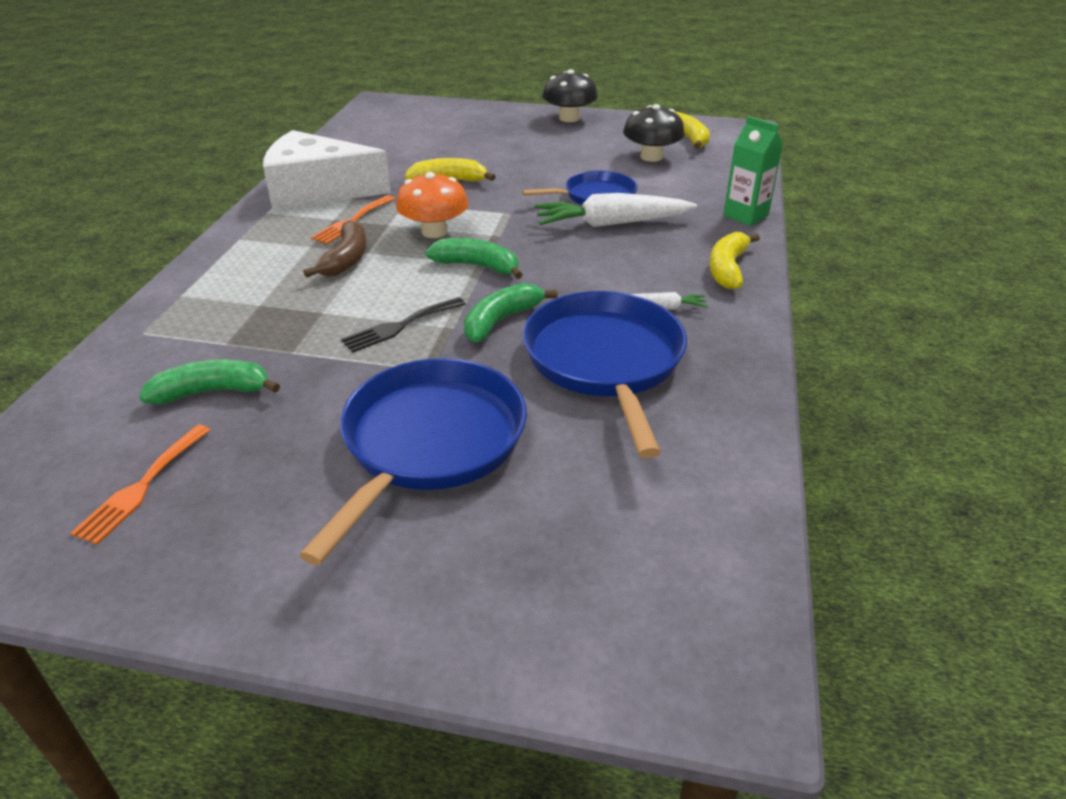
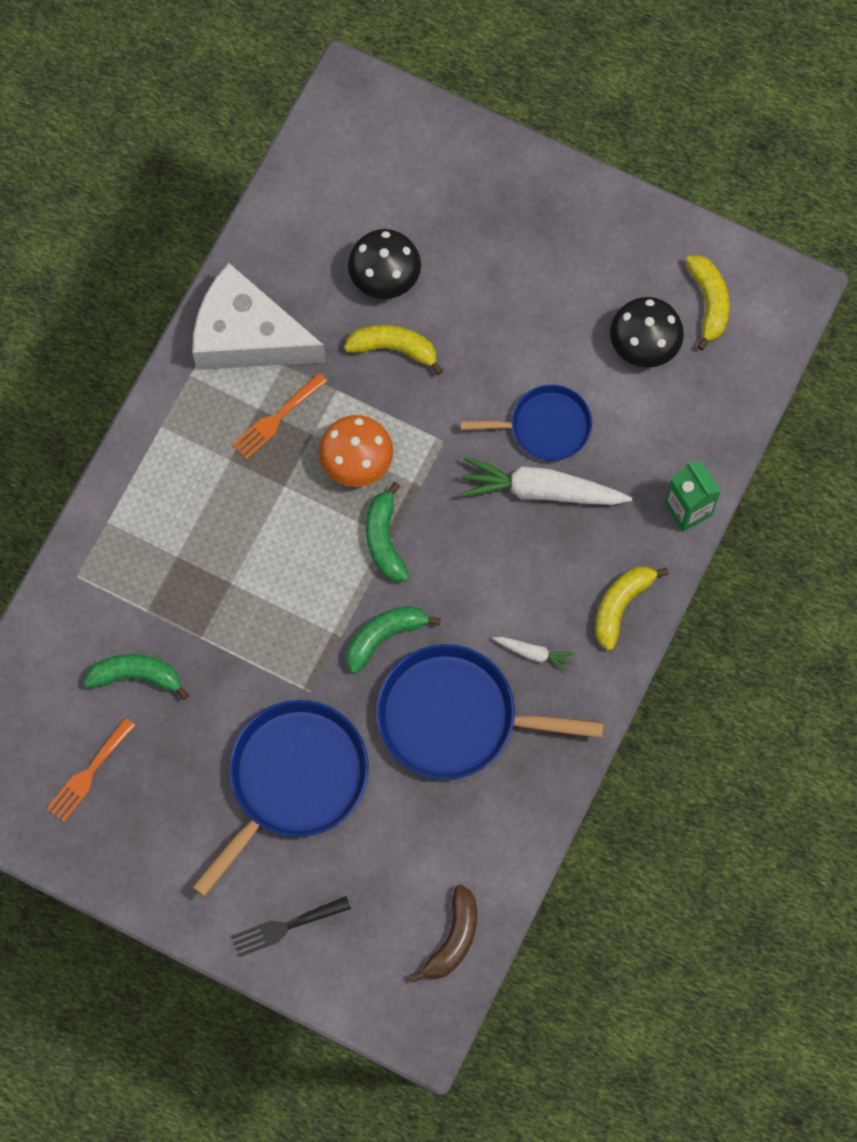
camera: 15 degrees right, 35 degrees up
(346, 259) = (262, 495): brown banana -> brown banana (453, 938)
(400, 326) = (295, 623): black fork -> black fork (285, 927)
(477, 266) = (384, 540): green banana -> green banana turned 135 degrees counterclockwise
(569, 118) = (583, 205): black mushroom -> black mushroom (385, 276)
(605, 361) = (455, 717): blue pan -> blue pan turned 90 degrees counterclockwise

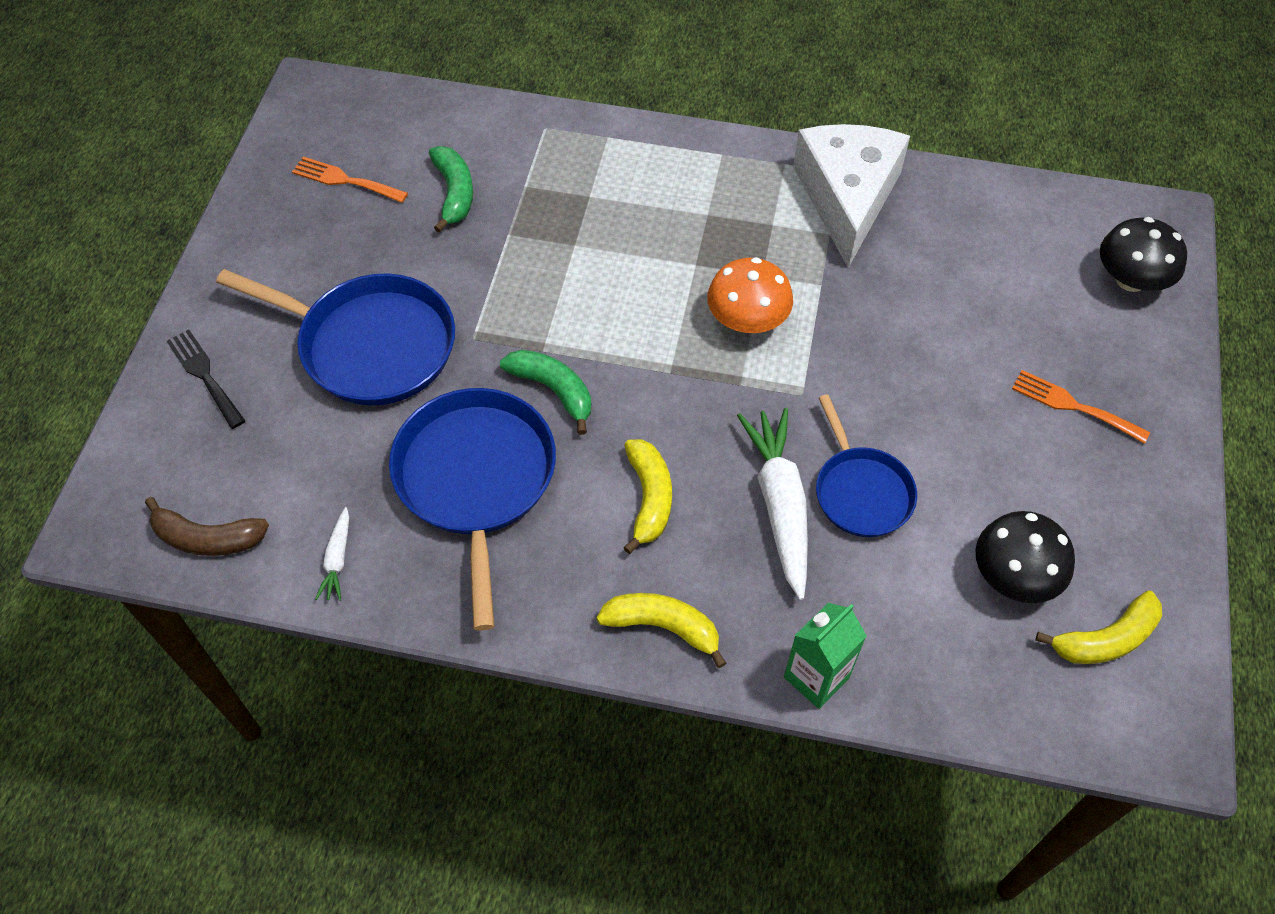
camera: 75 degrees right, 15 degrees down
(276, 419) = (767, 241): orange fork -> orange fork (1073, 405)
(384, 540) = (666, 365): green banana -> none
(385, 276) = (969, 297): black mushroom -> black mushroom (1130, 279)
(394, 348) = (891, 324): yellow banana -> yellow banana (649, 498)
(533, 653) = (574, 543): white carrot -> white carrot (337, 559)

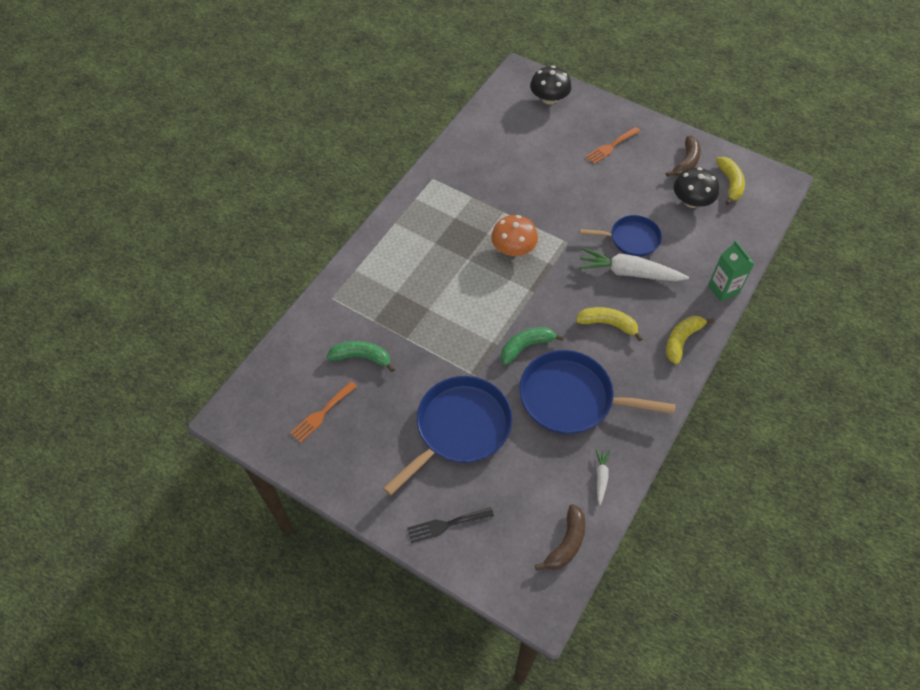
camera: 70 degrees left, 0 degrees up
(337, 559) = (601, 477): white carrot -> white carrot turned 105 degrees counterclockwise
(847, 198) = (451, 181): white cheese -> none
(1113, 545) = (686, 162): none -> brown banana

